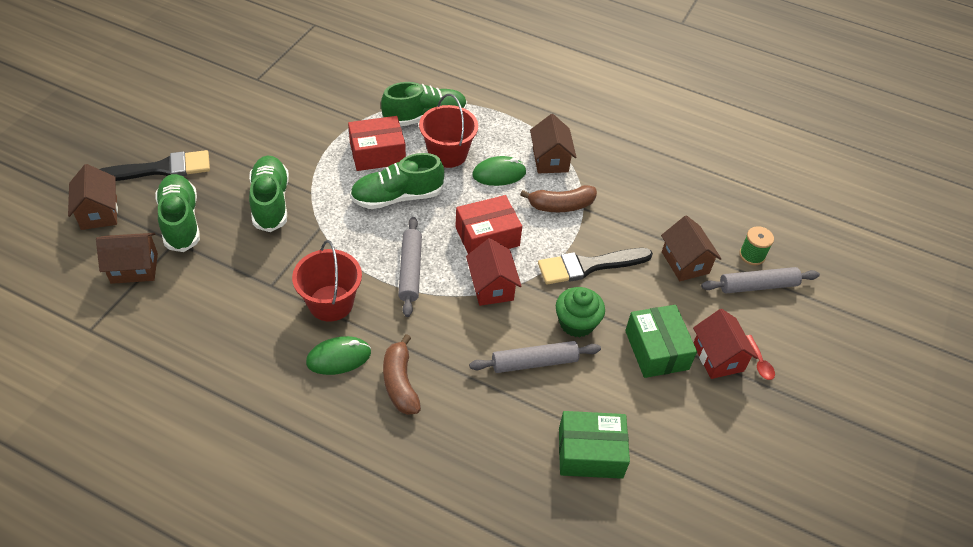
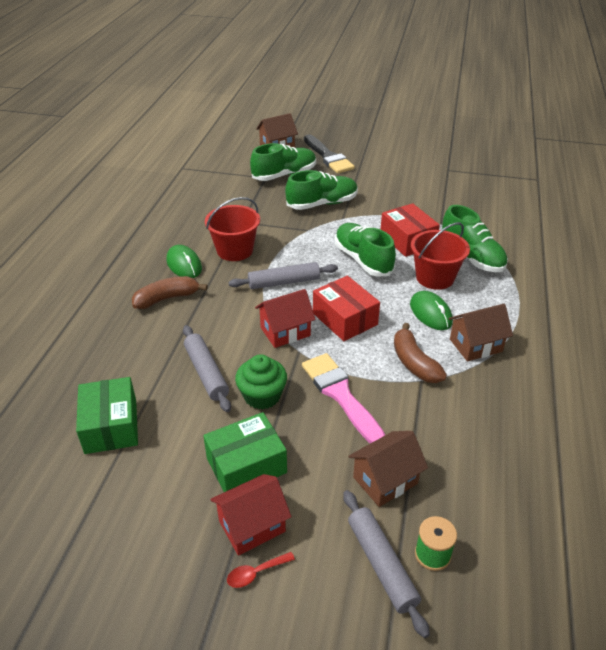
camera: 80 degrees right, 10 degrees down
(134, 268) = (236, 169): brown house -> none
(588, 266) = (340, 395): black brush -> pink brush

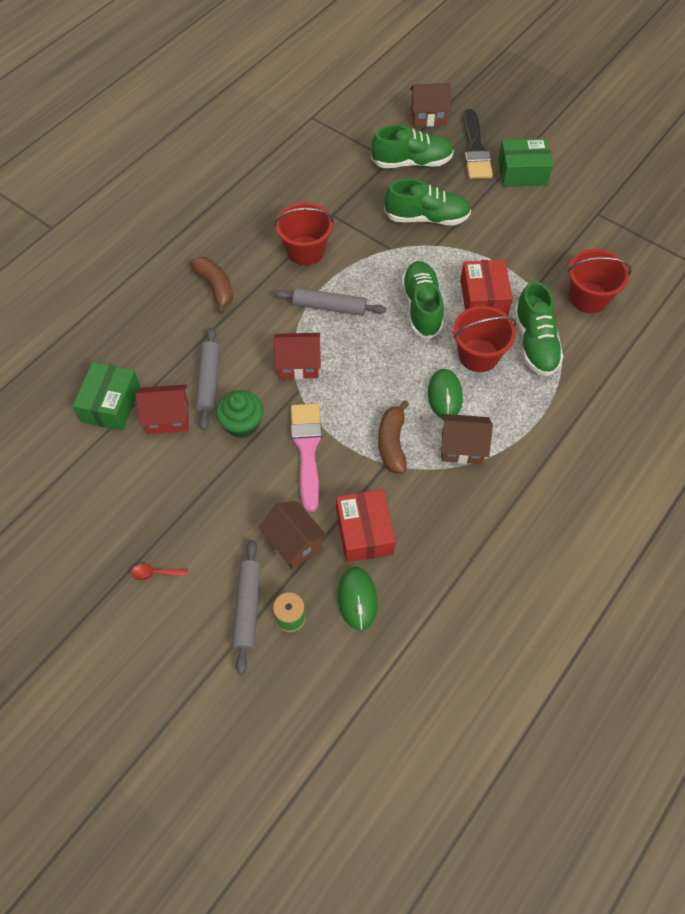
camera: 25 degrees right, 20 degrees up
(167, 298) = (215, 287): brown banana -> brown banana turned 60 degrees clockwise
(184, 264) = (250, 252): green mouse -> green mouse (357, 599)
(246, 465) = (195, 483): green box -> green box (522, 172)
(252, 526) = (172, 536): red house -> red house (168, 418)
(344, 319) = (360, 371): red box -> red box (364, 532)
(385, 480) = (294, 543): brown house -> brown house turned 60 degrees clockwise
(485, 218) = (588, 298): none -> red bucket

